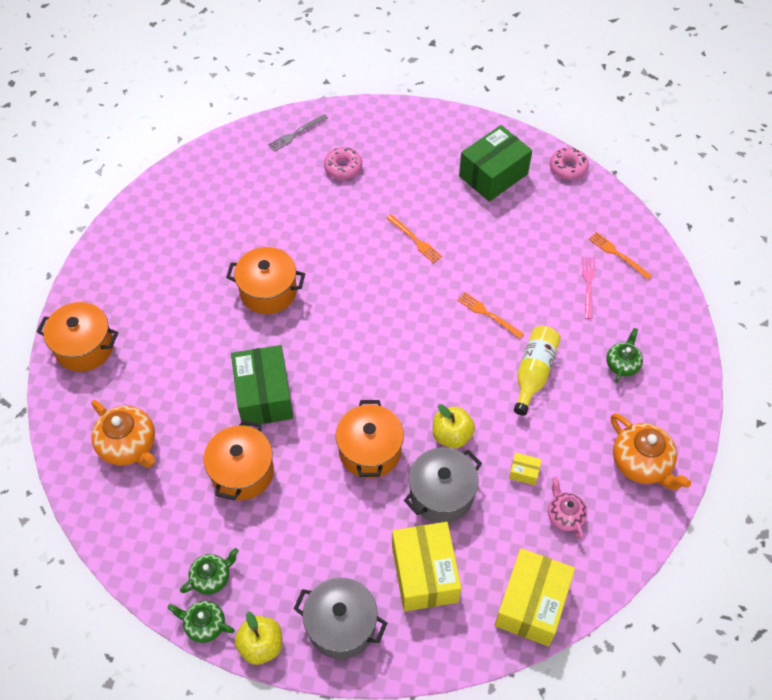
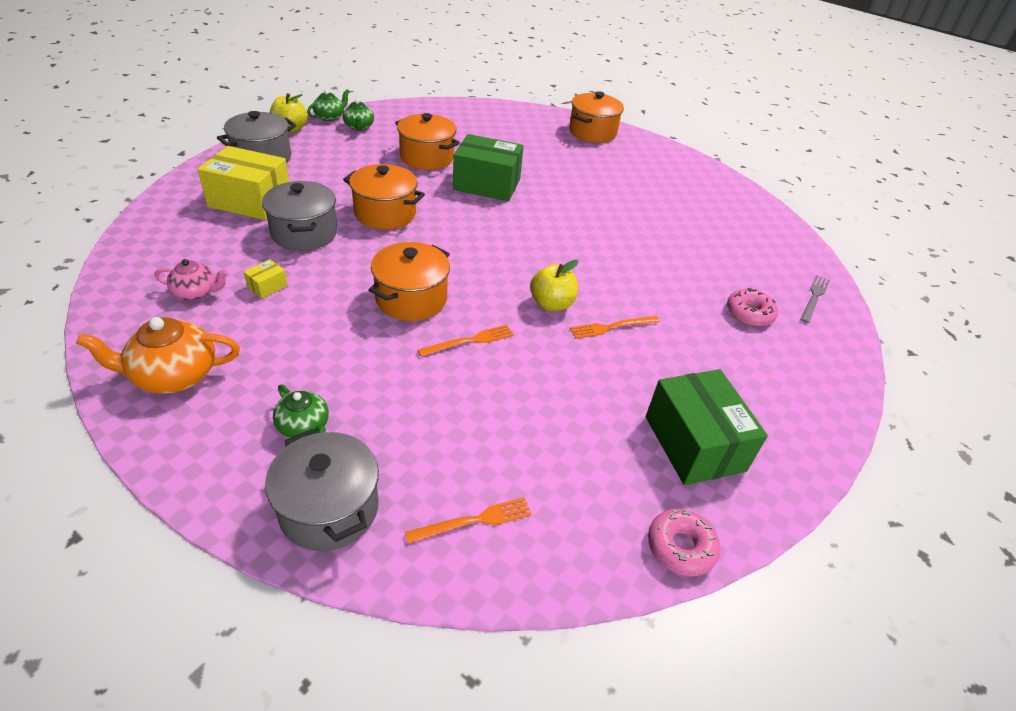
camera: 110 degrees right, 15 degrees down
(129, 445) = (492, 127): orange teapot -> none
(268, 291) = (596, 217): orange pot -> orange pot (411, 299)
(296, 133) = (814, 297): grey fork -> grey fork turned 45 degrees clockwise
(452, 435) = (353, 260): yellow apple -> yellow apple (551, 304)
(531, 604) = (153, 240): yellow box -> none
(534, 373) = (365, 343): yellow bottle -> none
(588, 285) = (446, 455): pink fork -> none
(660, 320) = (329, 509): none -> grey pot

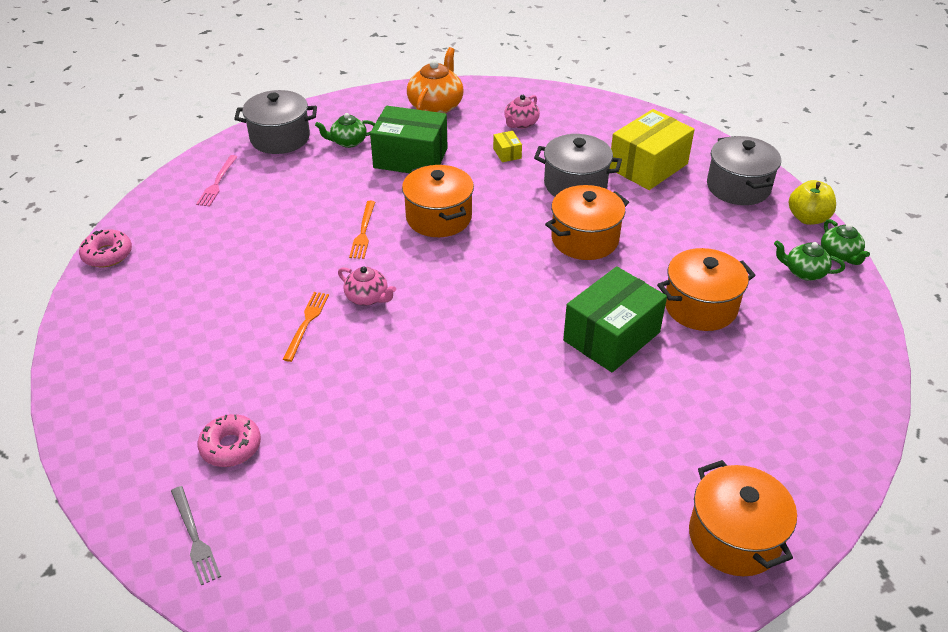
camera: 125 degrees right, 0 degrees up
(474, 521) = (217, 183): orange fork -> pink fork
(551, 304) = (367, 297): yellow apple -> pink teapot
(694, 443) = (156, 305): green box -> green box (410, 158)

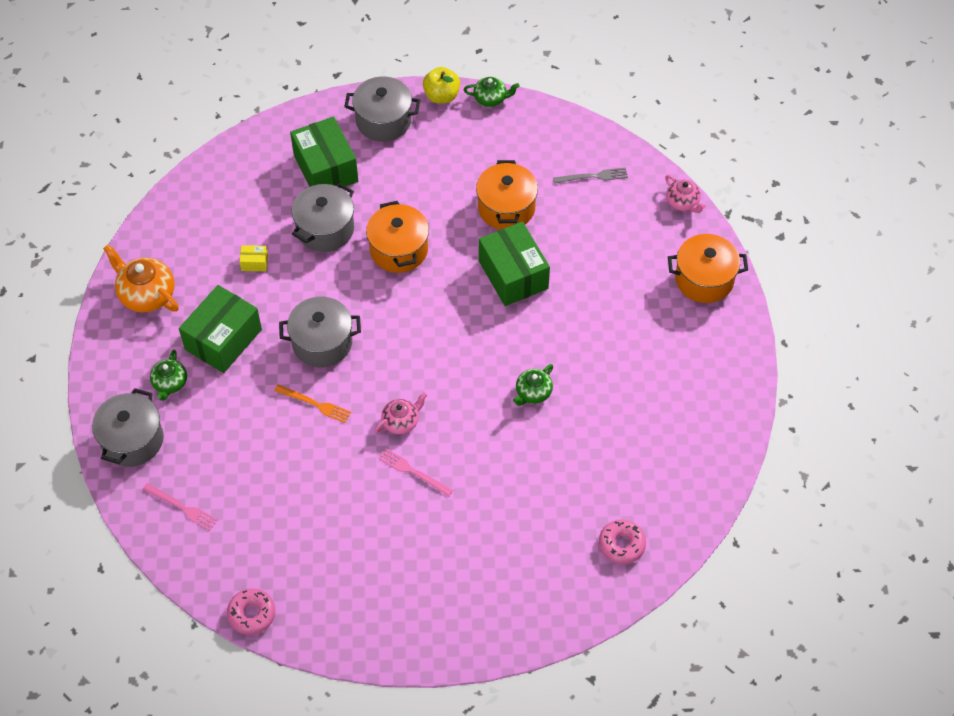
camera: 70 degrees left, 15 degrees up
(195, 537) = (597, 582): grey fork -> grey fork (593, 176)
(231, 446) = (524, 547): pink donut -> pink donut (621, 544)
(306, 323) = (413, 472): orange fork -> pink fork
(438, 218) = (322, 343): orange pot -> grey pot
(520, 123) = (213, 236): pink teapot -> pink teapot (683, 202)
(648, 166) = (325, 168): yellow box -> green box
(804, 272) = (498, 129): green teapot -> green teapot (533, 393)

